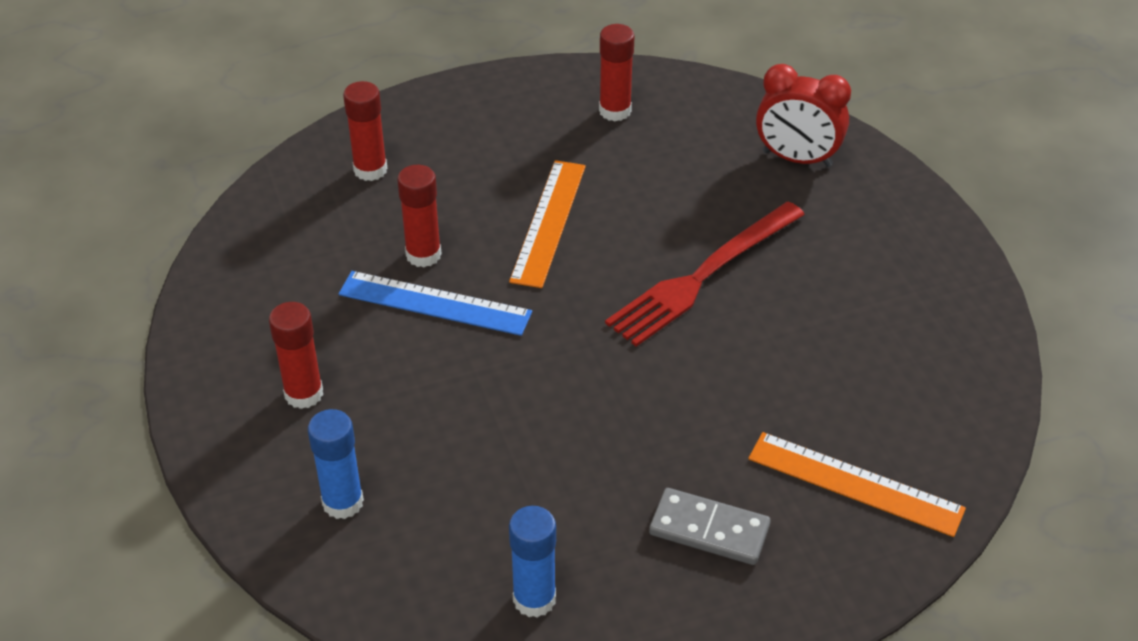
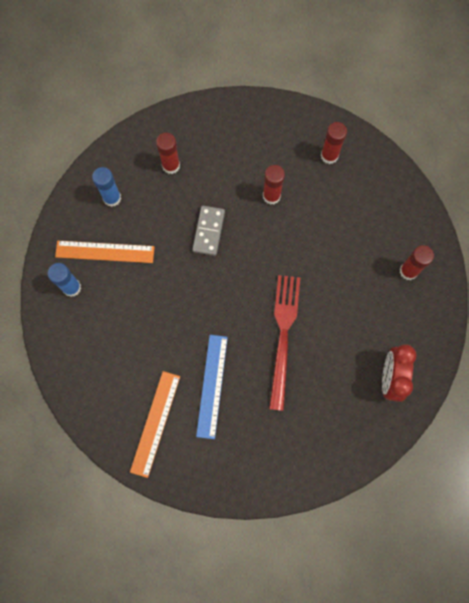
camera: 80 degrees right, 30 degrees up
(435, 303) = (238, 209): blue ruler -> blue ruler (212, 386)
(548, 222) = (308, 251): orange ruler -> orange ruler (105, 252)
(703, 276) = (283, 335): red fork -> red fork turned 60 degrees clockwise
(709, 529) = (118, 357): grey domino -> grey domino (209, 231)

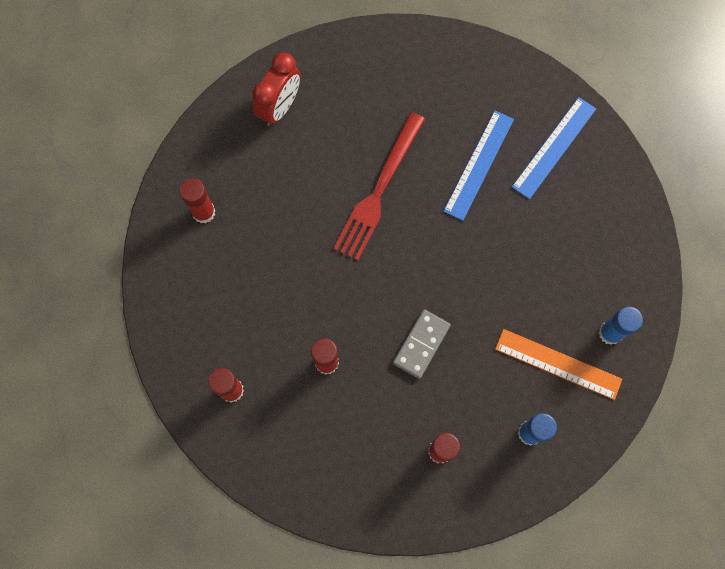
camera: 160 degrees left, 0 degrees up
(155, 423) = (554, 147): orange ruler -> blue ruler

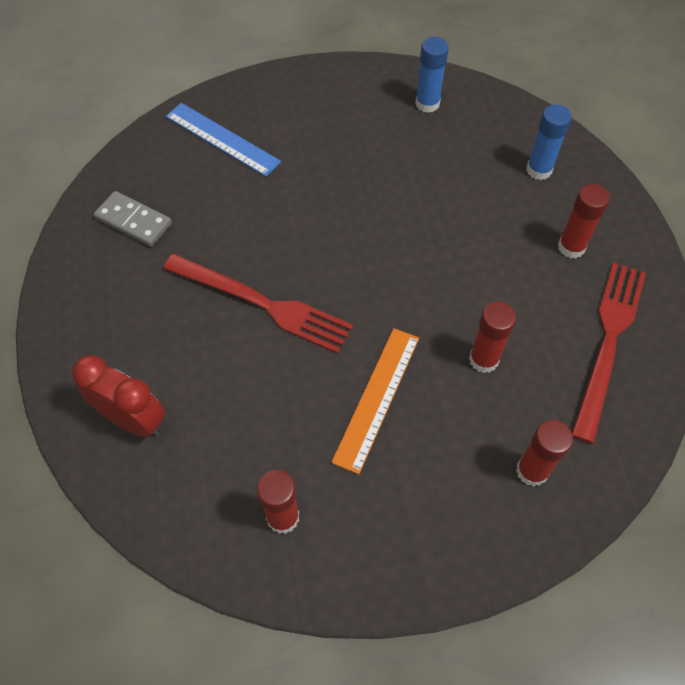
camera: 90 degrees left, 15 degrees down
(342, 468) = (608, 342): none -> red fork
(421, 344) = (452, 263): grey domino -> grey domino (133, 221)
(479, 165) = (237, 205): blue ruler -> none
(558, 364) = (463, 145): orange ruler -> orange ruler (377, 398)

